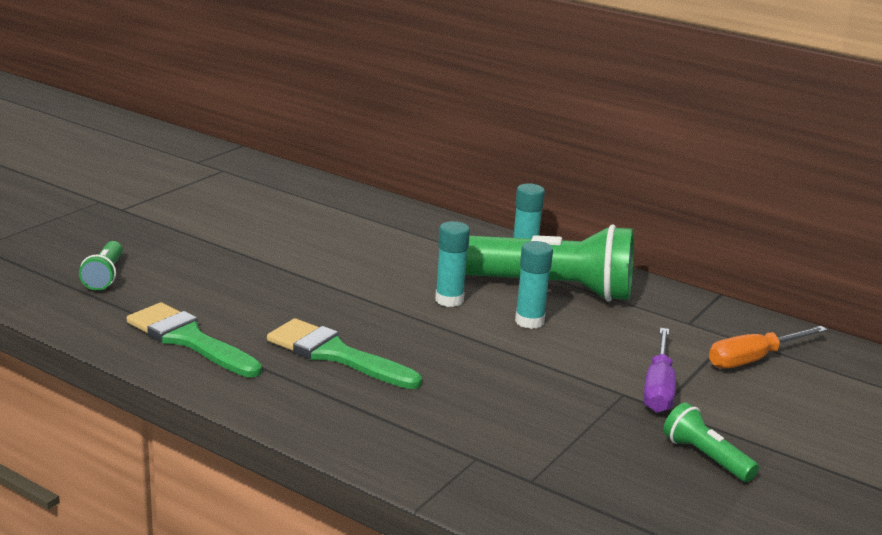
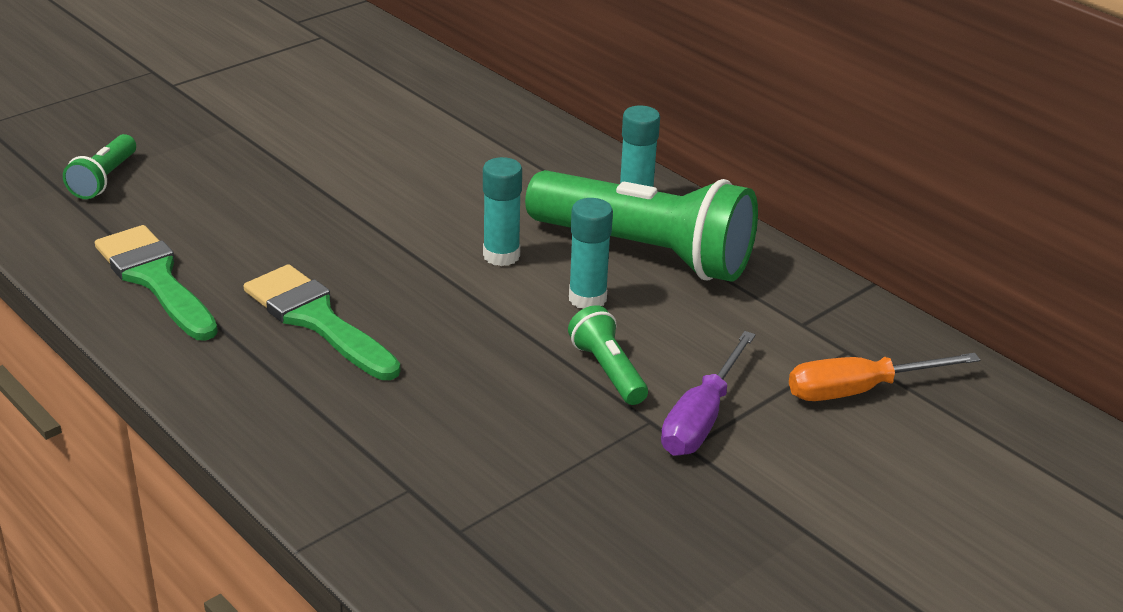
camera: 15 degrees right, 10 degrees up
(705, 457) = (704, 529): green flashlight -> green flashlight (608, 371)

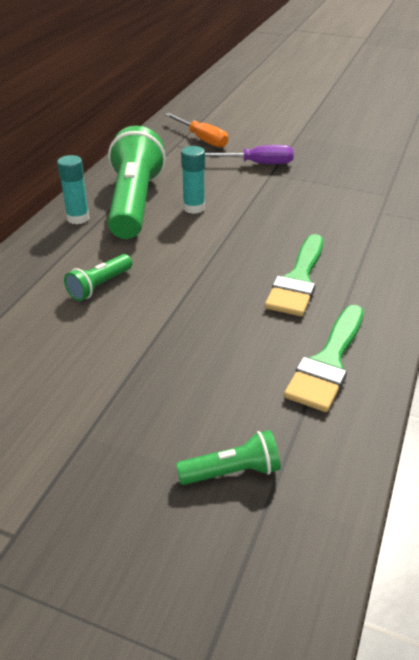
camera: 115 degrees left, 5 degrees up
(501, 255) = (176, 242): turquoise glue stick -> none
(608, 371) = (247, 189): green flashlight -> green flashlight (100, 286)

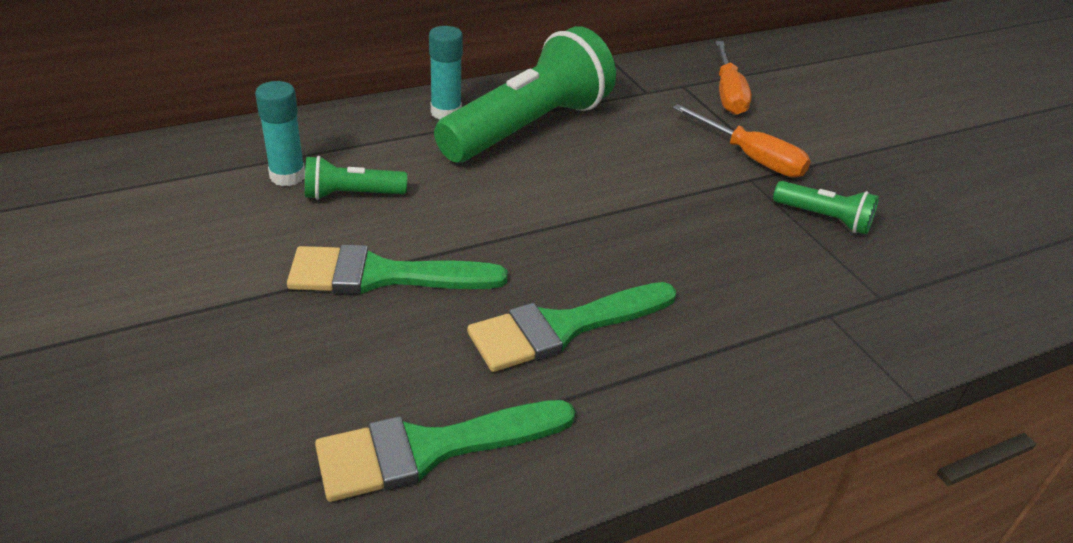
camera: 40 degrees right, 0 degrees up
(184, 311) = (383, 275): none -> green brush
(194, 208) = (584, 168): turquoise glue stick -> turquoise glue stick (287, 176)
(232, 471) = (144, 478): green flashlight -> green flashlight (824, 218)
(256, 164) = (750, 157): purple screwdriver -> orange screwdriver

